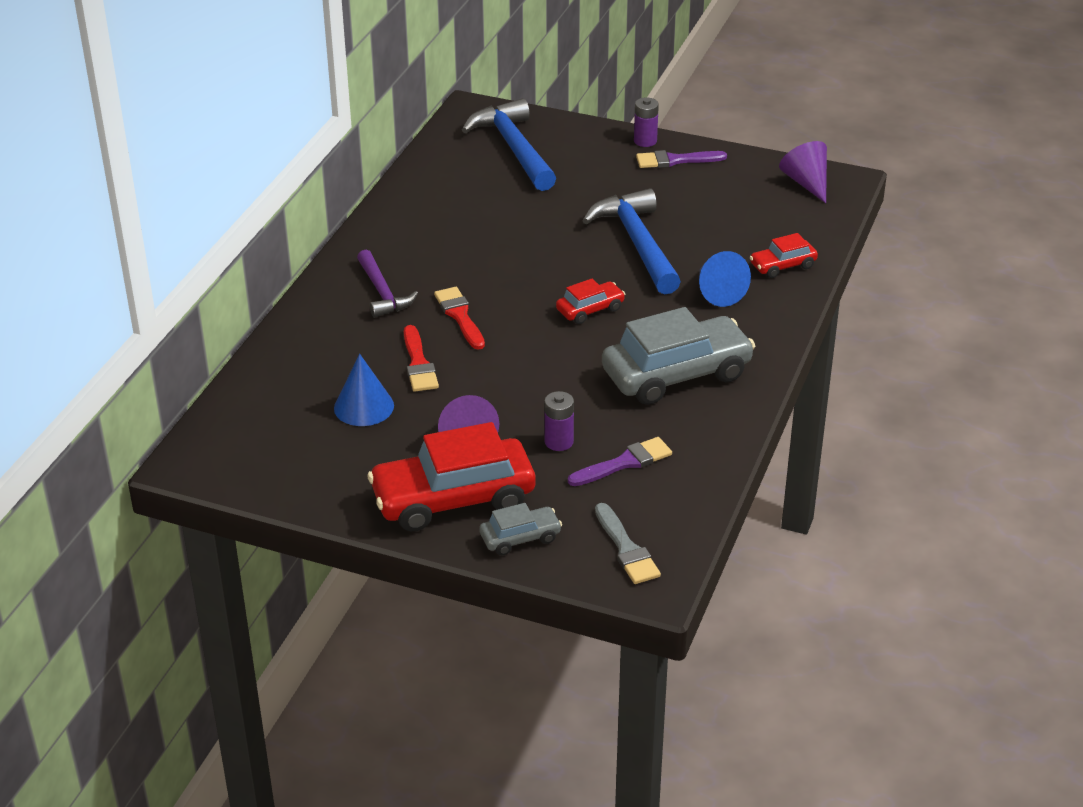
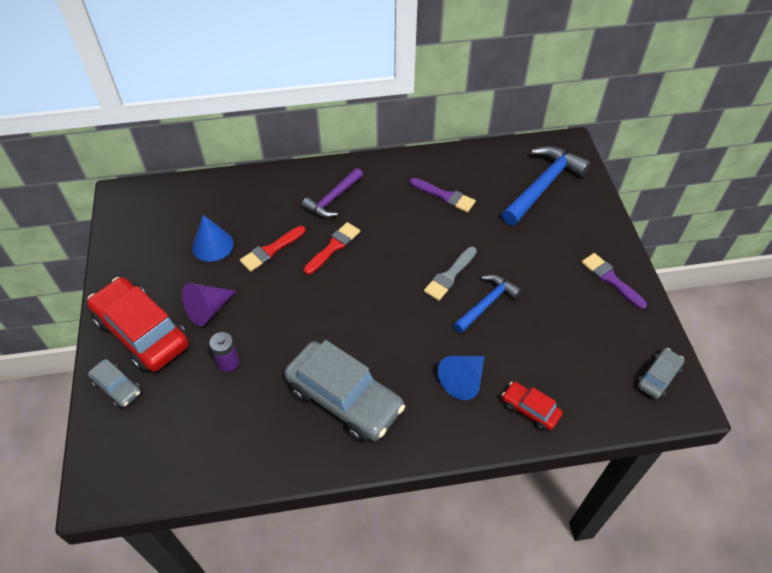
camera: 60 degrees right, 15 degrees up
(590, 309) = (387, 312): red car -> none
(624, 463) = (224, 412): purple brush -> purple brush (445, 196)
(626, 549) = (129, 456): grey brush -> grey brush (450, 276)
(637, 243) = (486, 303): blue hammer -> blue hammer, size x0.62
(645, 141) = (619, 250): purple battery -> none
(806, 183) = (658, 377): purple cone -> grey car

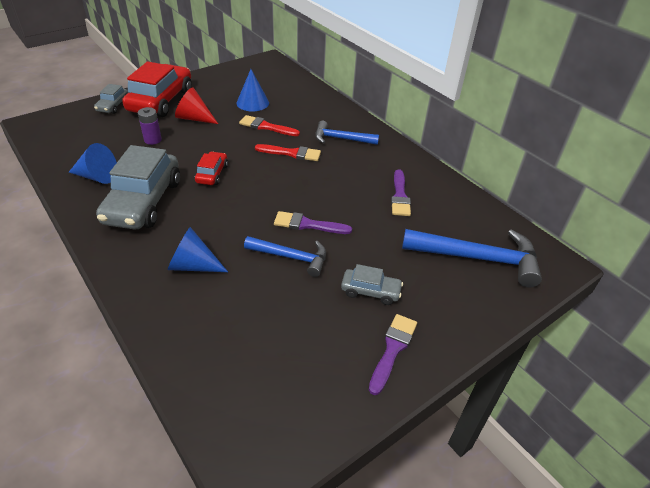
camera: 60 degrees right, 10 degrees down
(208, 310) = (194, 118): purple cone -> red cone
(271, 434) = (97, 177): none -> blue cone
(333, 199) = (341, 139): purple hammer -> blue hammer
(450, 276) = (308, 224): grey brush -> purple brush
(530, 409) = (179, 322): red car -> red car (212, 174)
(658, 377) = (275, 433): grey car -> grey car (370, 291)

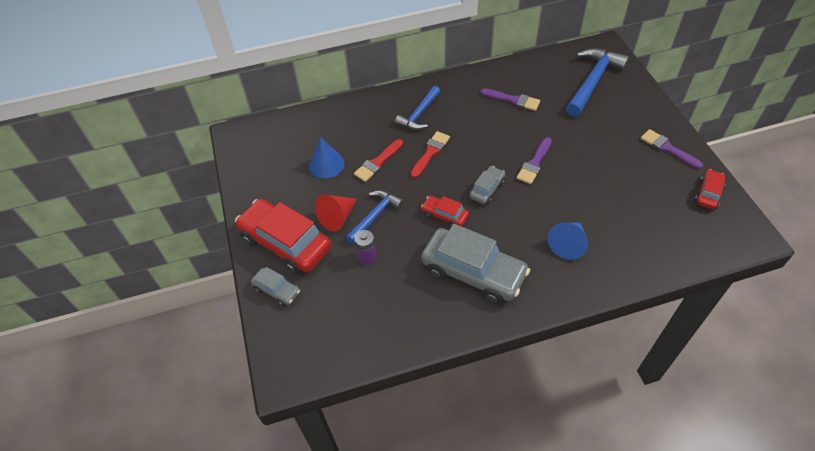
camera: 65 degrees left, 10 degrees up
(97, 177) = (420, 309): blue cone -> none
(291, 257) = (571, 181): blue hammer -> blue hammer (375, 216)
(322, 405) = (708, 193): none -> red car
(370, 291) = (615, 145): grey car -> grey car (487, 189)

